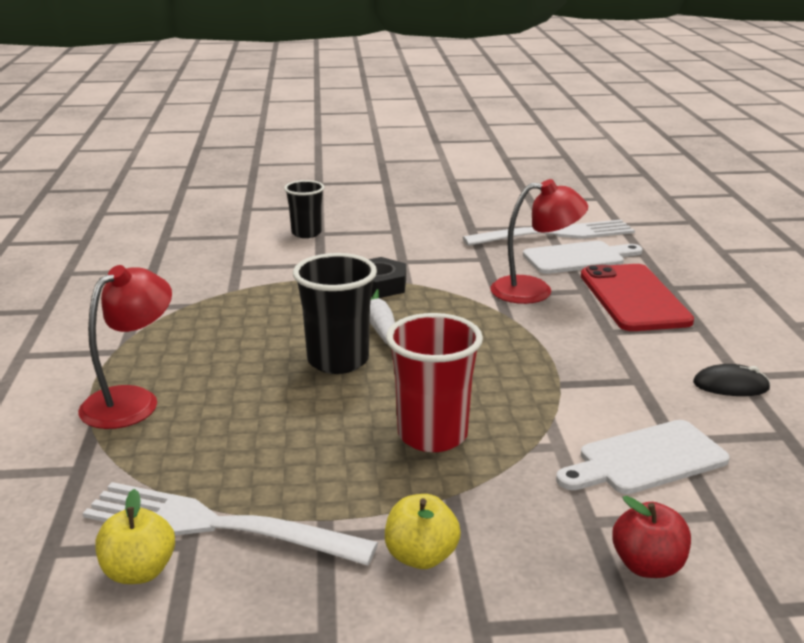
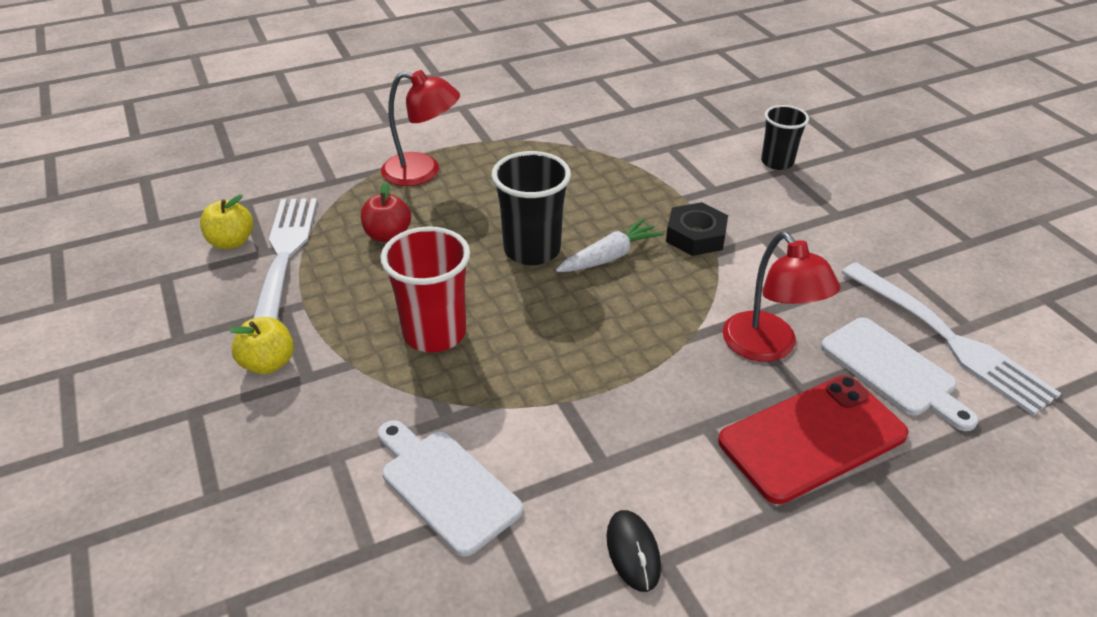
camera: 70 degrees right, 15 degrees up
(648, 566) = (280, 503): red apple -> red apple (388, 235)

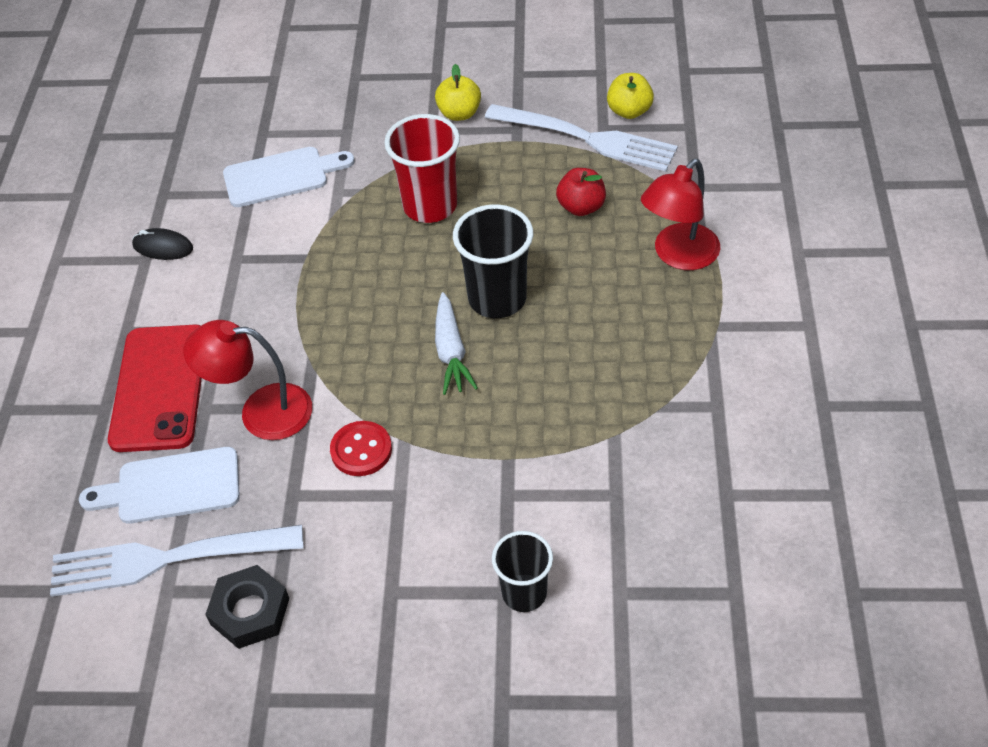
camera: 120 degrees right, 10 degrees up
(695, 236) = (439, 435): black nut -> black nut (250, 611)
(746, 271) = (361, 450): none -> red button

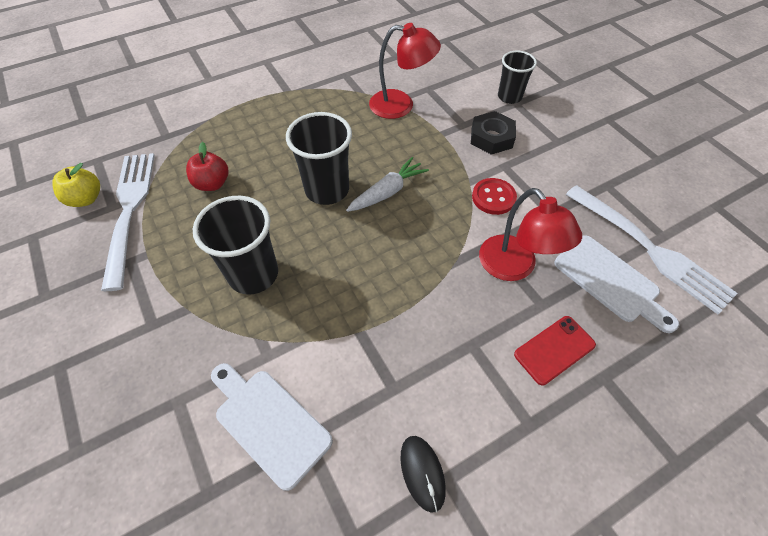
camera: 125 degrees left, 5 degrees up
(159, 388) = (554, 350): red phone -> red phone, size x0.56
(250, 611) = (629, 190): black nut -> black nut (491, 137)
(430, 206) = (253, 274): red cup -> black cup
(459, 113) = (119, 314): yellow apple -> none
(678, 255) = (238, 123): red lamp -> red lamp (401, 105)

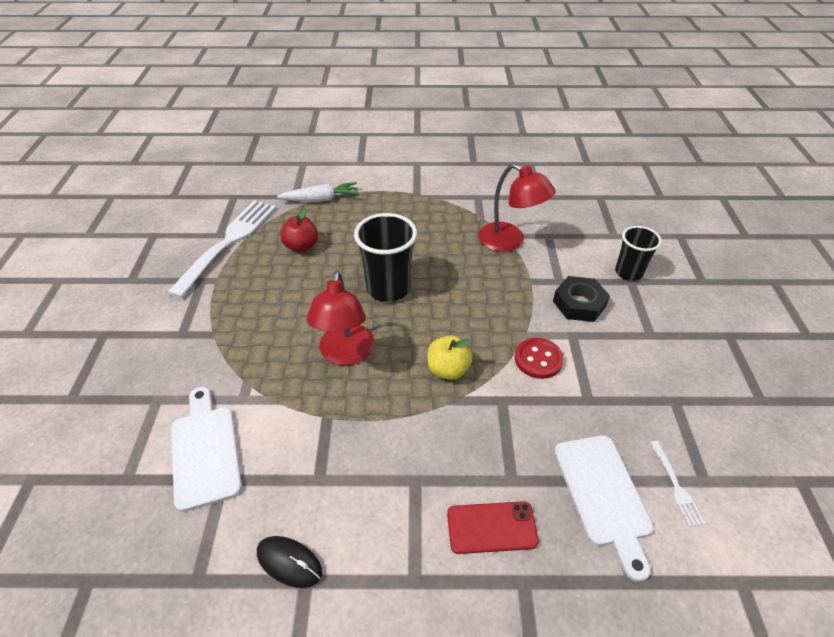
camera: 30 degrees right, 10 degrees down
(86, 199) = (206, 222): yellow apple -> yellow apple (448, 369)
(253, 274) = (279, 330): black cup -> none
(388, 192) = (440, 312): white carrot -> white carrot (321, 199)
(422, 473) = (289, 562): black mouse -> black mouse turned 75 degrees counterclockwise
(514, 267) = (510, 432): red lamp -> red lamp (345, 354)
(649, 249) = (676, 486): white fork -> white fork, size x0.41

